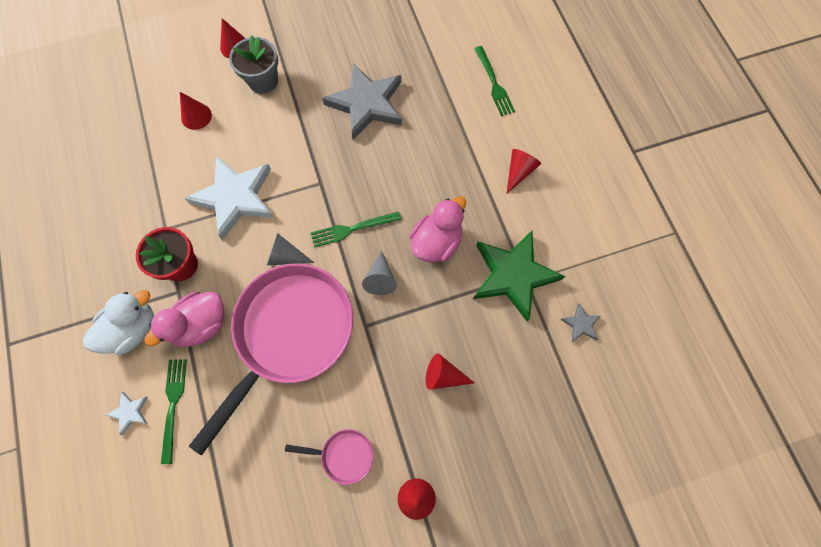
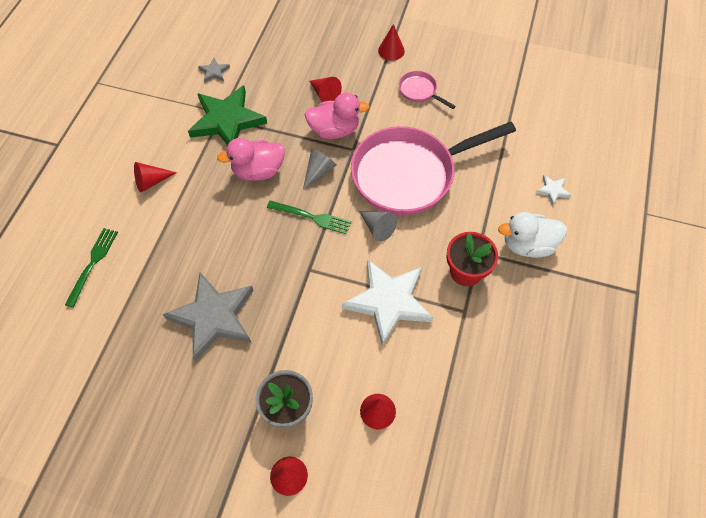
camera: 145 degrees left, 10 degrees down
(173, 404) = (518, 178): green fork -> none
(201, 324) = (472, 217): pink duck -> pink duck (334, 130)

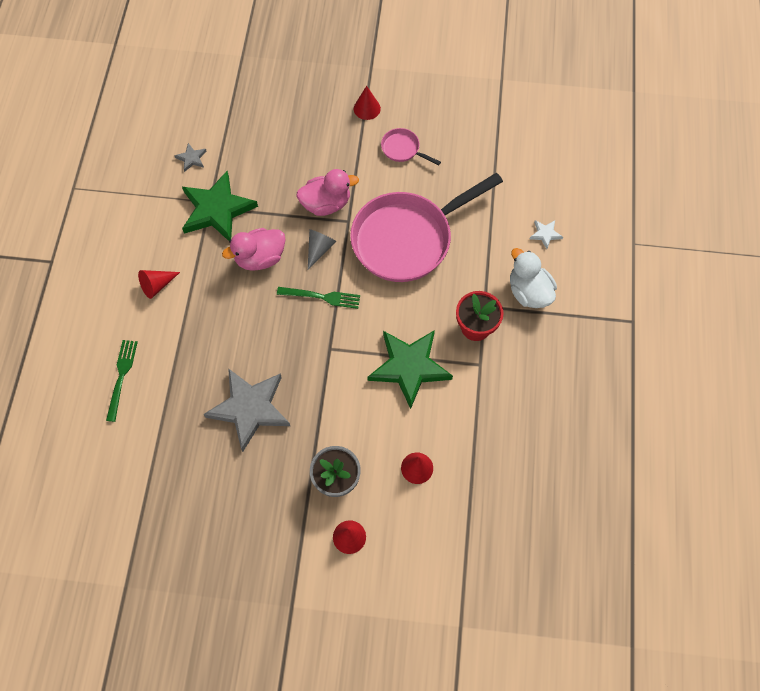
camera: 10 degrees left, 5 degrees up
(325, 94) = (309, 167): red cone -> none
(377, 228) = (386, 298): grey cone -> none
(389, 302) = (409, 367): white star -> green star
(527, 245) = (528, 292): white duck -> white duck turned 75 degrees clockwise

